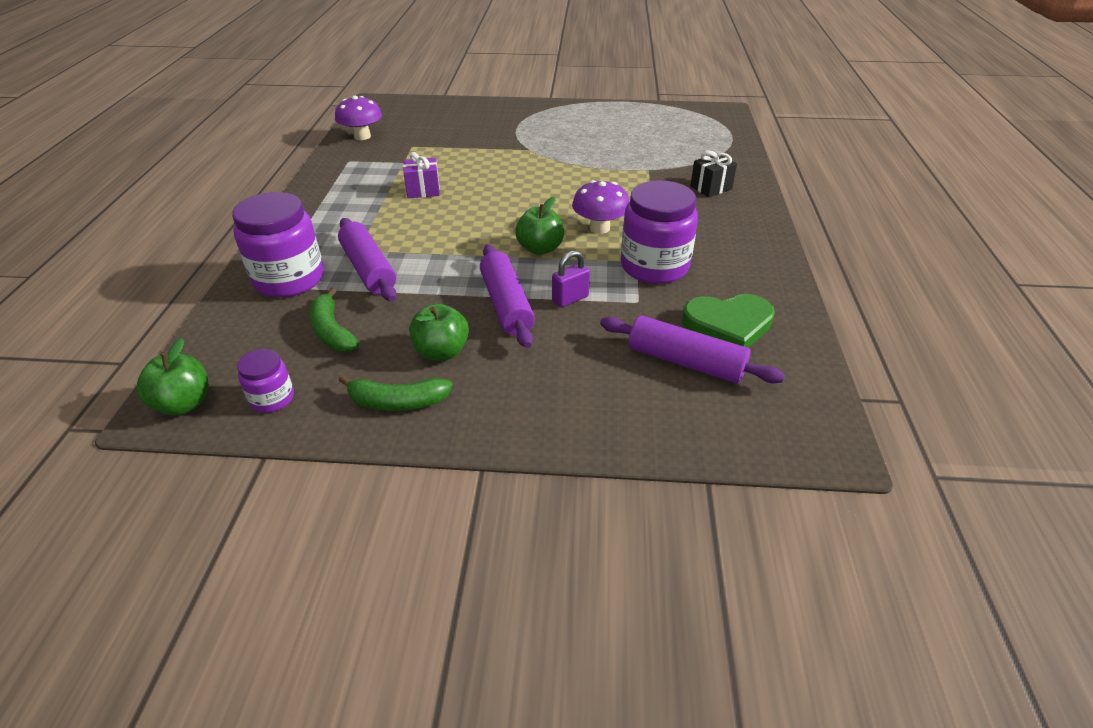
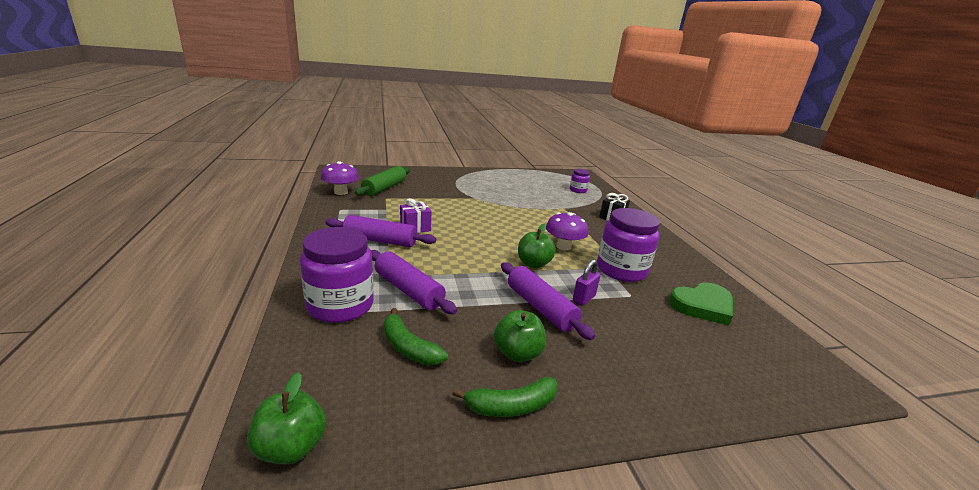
camera: 20 degrees left, 15 degrees down
(272, 398) = (387, 424): purple jar -> purple jar (578, 190)
(419, 131) = (384, 188): none -> green rolling pin
(685, 362) = (700, 336): purple rolling pin -> purple rolling pin (380, 240)

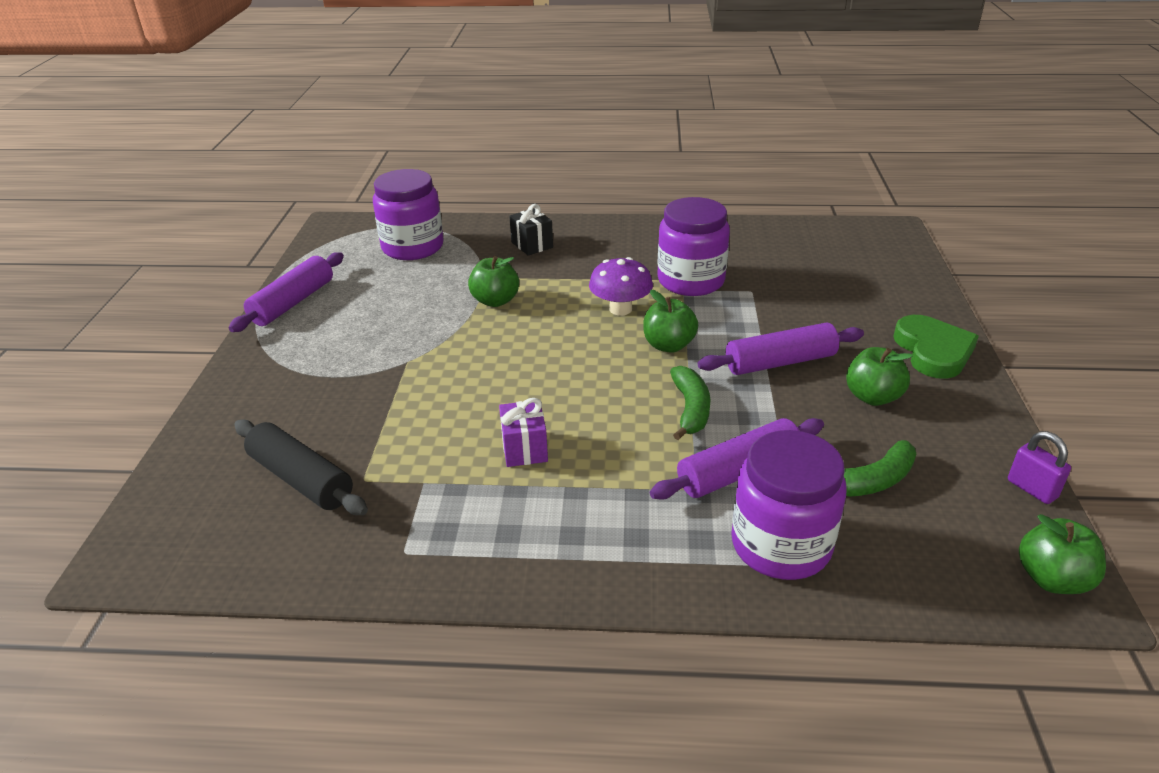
camera: 70 degrees left, 10 degrees up
(341, 192) = (299, 552): purple mushroom -> none
(380, 240) = (569, 495): purple rolling pin -> purple rolling pin (293, 303)
(384, 188) = (301, 479): green rolling pin -> black rolling pin
(511, 406) = (957, 416): green banana -> green banana (690, 409)
(543, 212) = (495, 301): none -> green apple
(578, 190) = (413, 247): purple jar -> purple jar, size x1.97
(583, 298) = (758, 325): purple padlock -> purple padlock (1032, 489)
(702, 306) = (772, 252): green heart -> green heart (933, 351)

